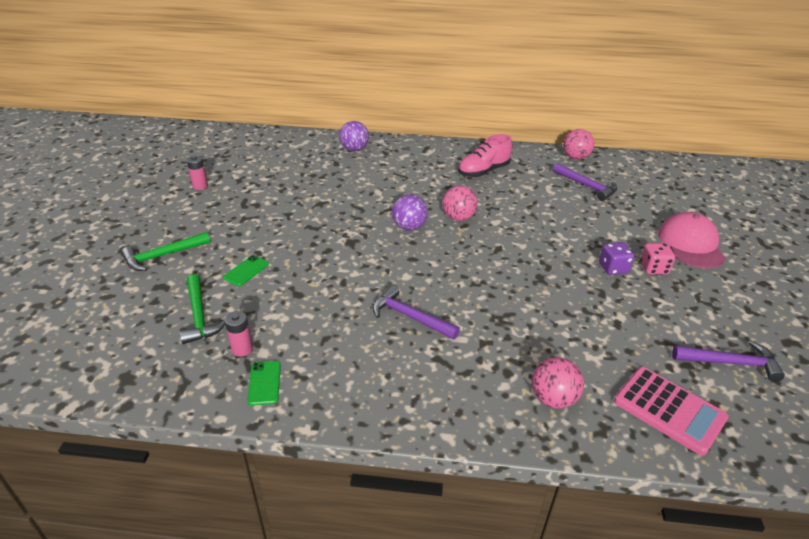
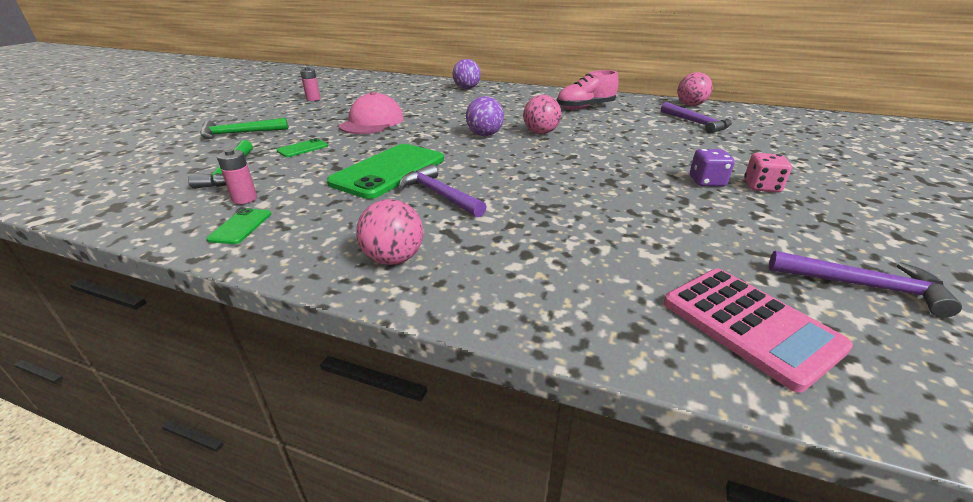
camera: 15 degrees right, 5 degrees down
(349, 292) = (388, 171): none -> green phone
(553, 398) = (574, 287): pink ball -> pink ball (394, 259)
(690, 244) = (817, 172): pink cap -> pink cap (372, 122)

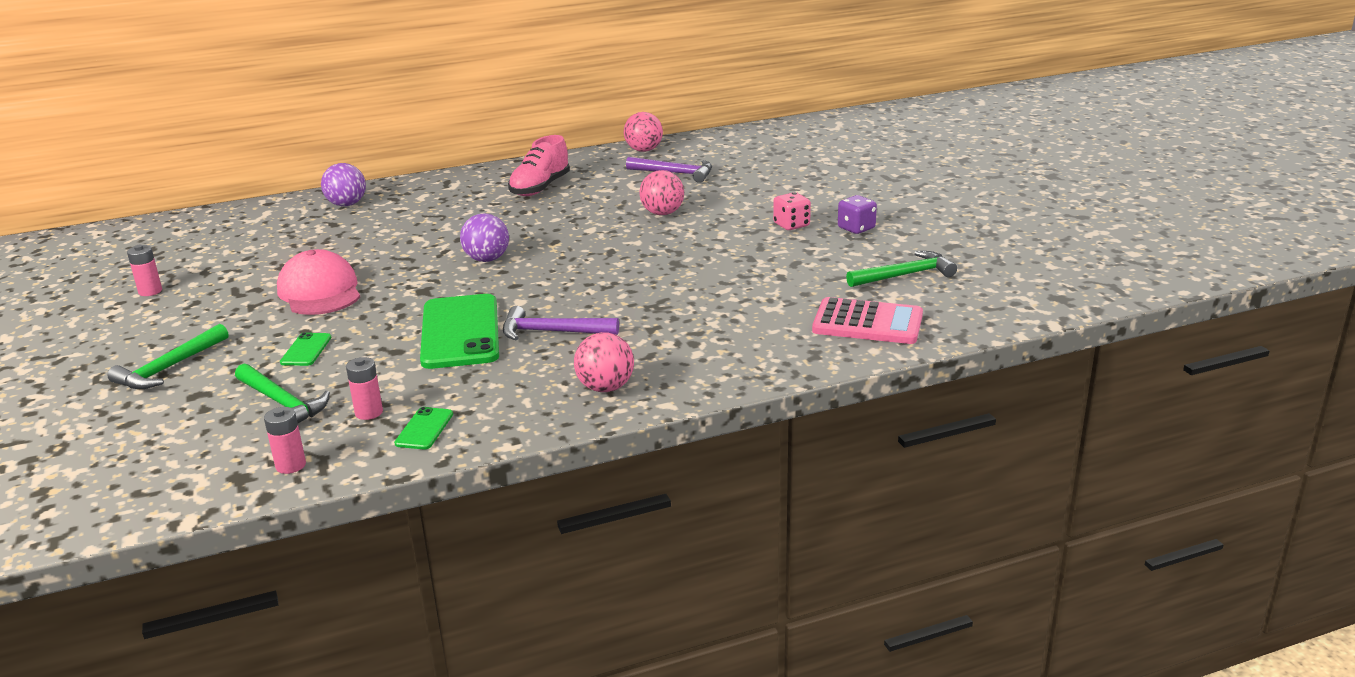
camera: 40 degrees left, 5 degrees down
(144, 212) = (291, 465): none -> pink battery
(241, 226) = (424, 429): green phone -> green phone turned 45 degrees clockwise
(540, 133) = (542, 236): pink ball -> pink ball (662, 213)
(706, 182) = (749, 235): purple dice -> purple dice (856, 228)
(862, 286) = (904, 275): purple hammer -> green hammer

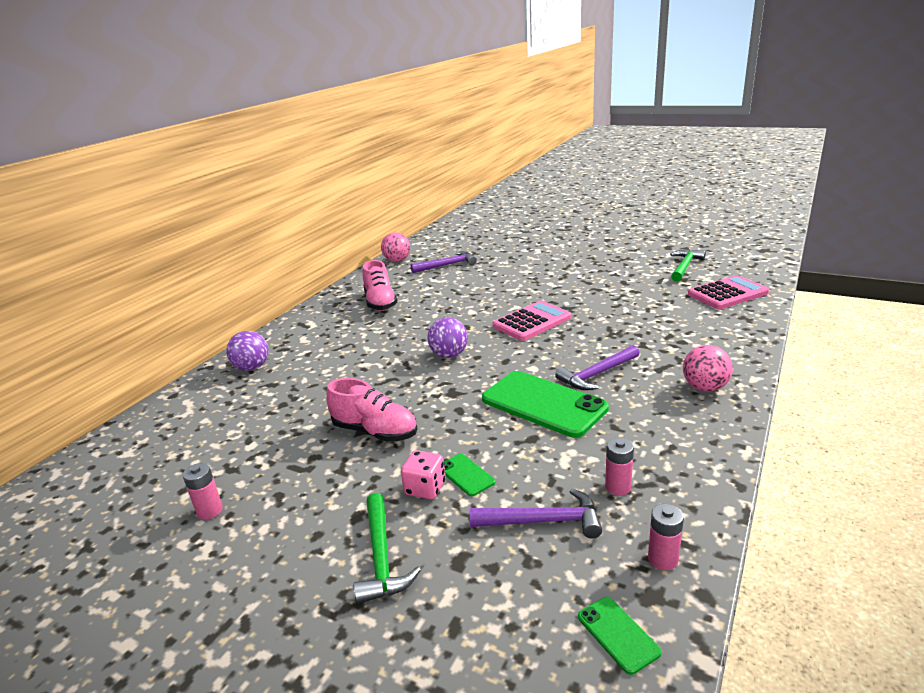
camera: 40 degrees left, 0 degrees up
(282, 403) = (543, 521): green hammer -> purple hammer
(320, 291) = (375, 431): pink cap -> pink shoe
(424, 429) = (677, 473): green phone -> green phone (618, 634)
(614, 262) = (532, 322): none -> pink calculator
(662, 213) = (492, 287): pink ball -> none
(791, 225) = (575, 266): pink dice -> pink dice (425, 488)
(856, 228) = (609, 256): purple dice -> none

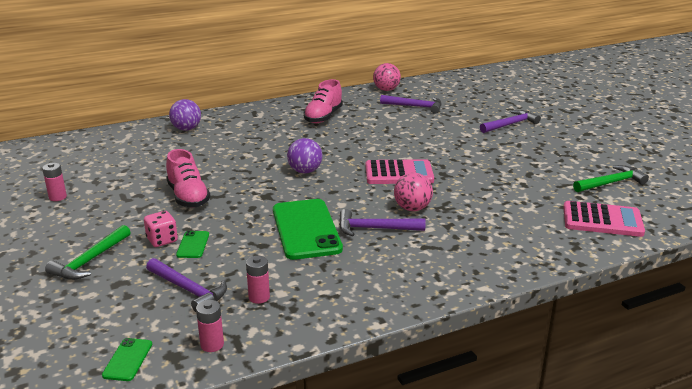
camera: 35 degrees right, 0 degrees up
(545, 252) = (510, 124): none -> purple hammer
(704, 387) = (433, 274): pink ball -> pink ball (412, 208)

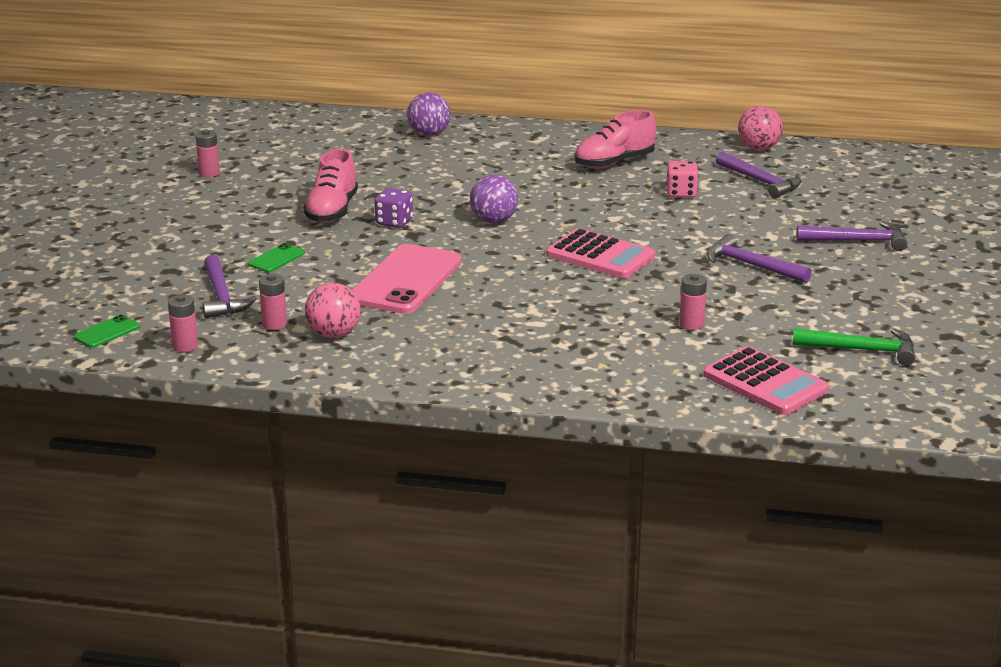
camera: 35 degrees right, 0 degrees up
(90, 260) = (170, 243): green hammer -> none
(162, 240) = (254, 245): pink dice -> pink dice (681, 193)
(242, 191) = (394, 222): none -> purple dice
(306, 229) = (405, 280): green phone -> pink phone
(375, 229) = (479, 303): purple hammer -> purple hammer (751, 265)
(412, 208) = (553, 297): pink ball -> pink ball (334, 334)
(510, 198) = (691, 324): none -> pink battery

